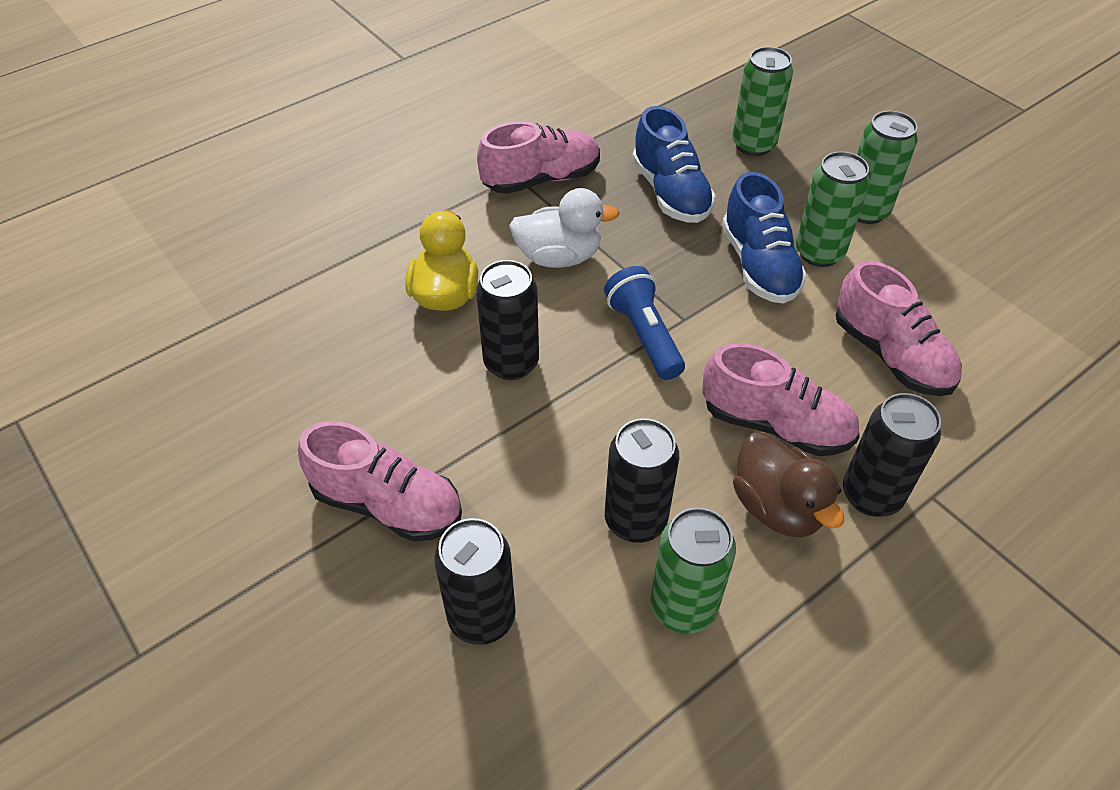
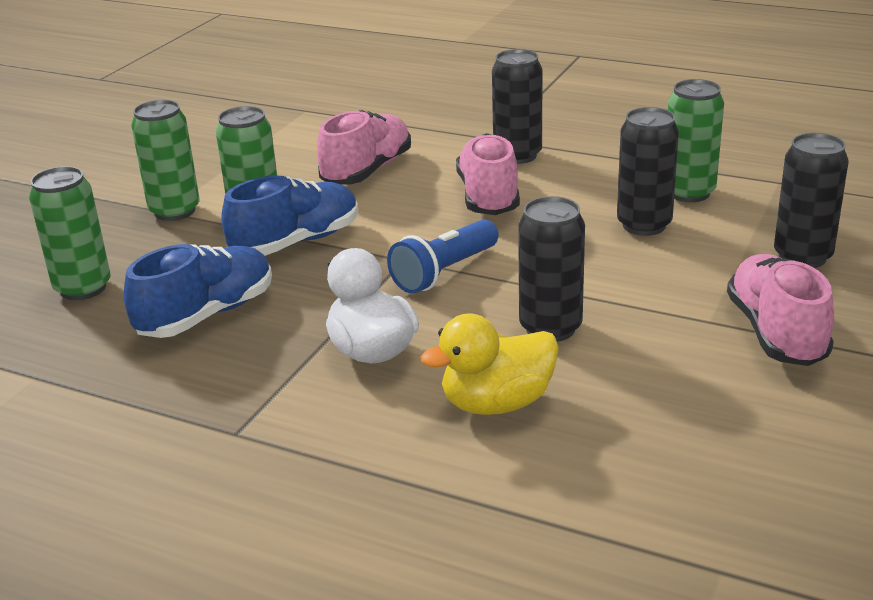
camera: 115 degrees left, 20 degrees down
(541, 179) = (232, 410): pink shoe -> none
(777, 507) = (566, 181): brown duck -> none

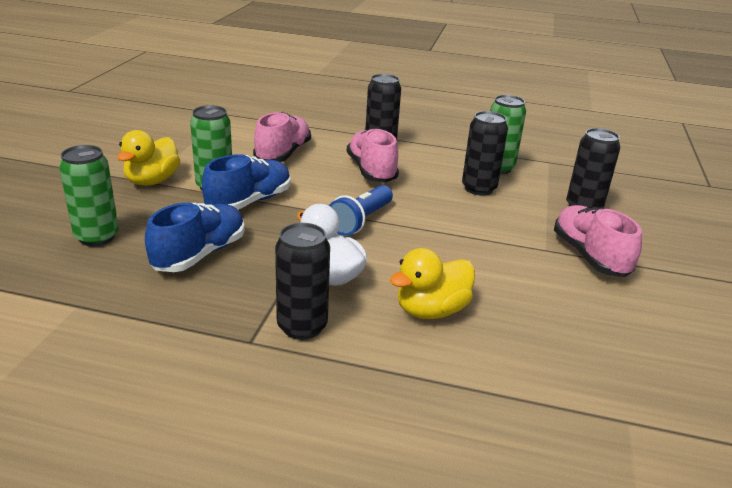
camera: 15 degrees left, 0 degrees up
(175, 211) = (152, 181): green can -> yellow duck
(550, 328) = (446, 257): black can -> black can (302, 326)

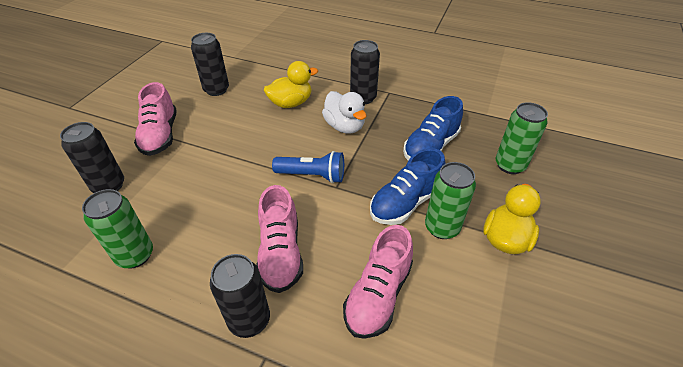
camera: 170 degrees left, 15 degrees up
(361, 221) = (312, 175): blue flashlight -> blue flashlight turned 60 degrees clockwise
(479, 189) = (184, 217): black can -> black can (216, 90)

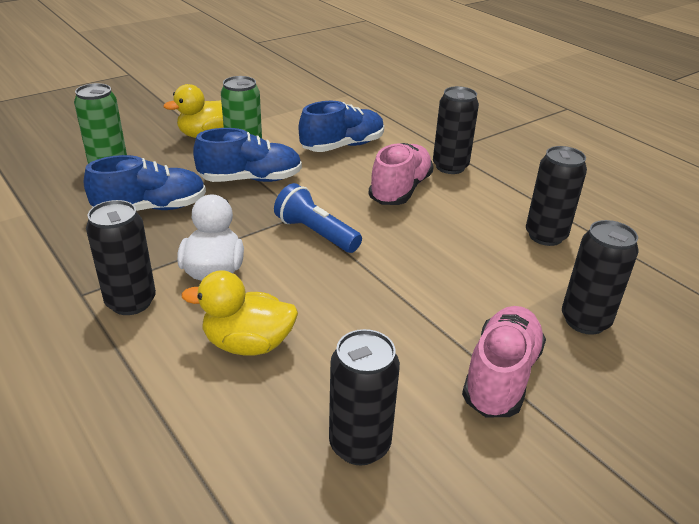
camera: 150 degrees left, 10 degrees down
(135, 255) = (545, 236): green can -> black can
(378, 295) = (342, 146): pink shoe -> blue shoe

